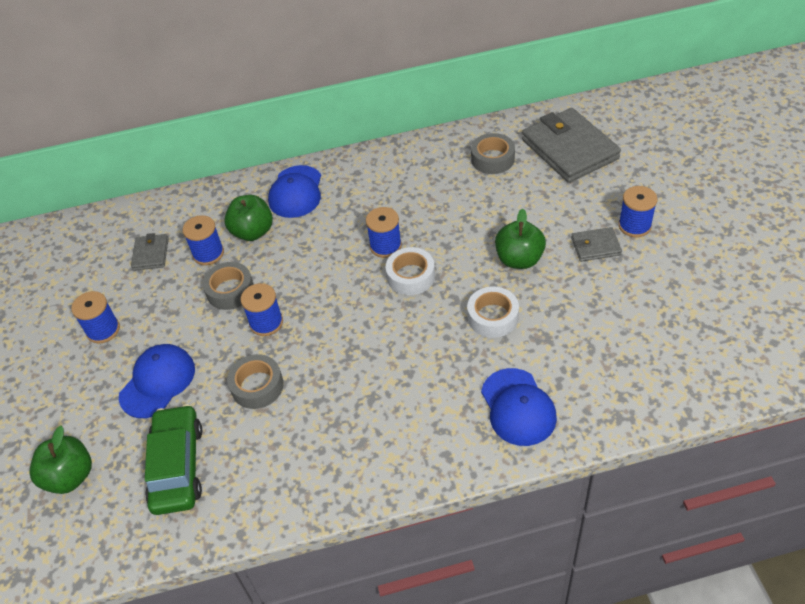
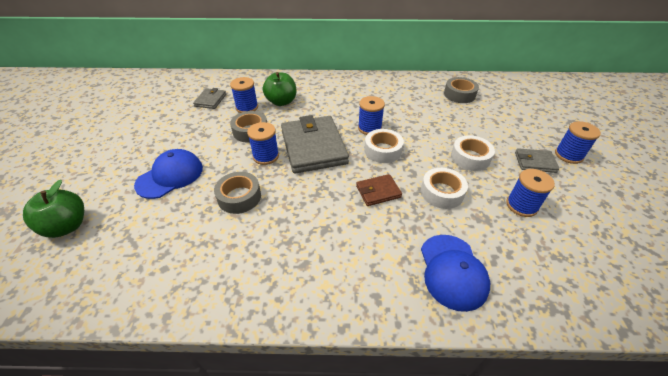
camera: 10 degrees right, 5 degrees down
(103, 330) = (154, 135): blue spool -> blue spool (521, 205)
(177, 466) = (148, 241): green car -> none
(296, 192) = (319, 87): blue cap -> none
(419, 335) = (378, 192): none -> brown wallet
(519, 259) = (470, 158): green apple -> white tape
(569, 149) = (517, 99): grey wallet -> grey wallet (313, 147)

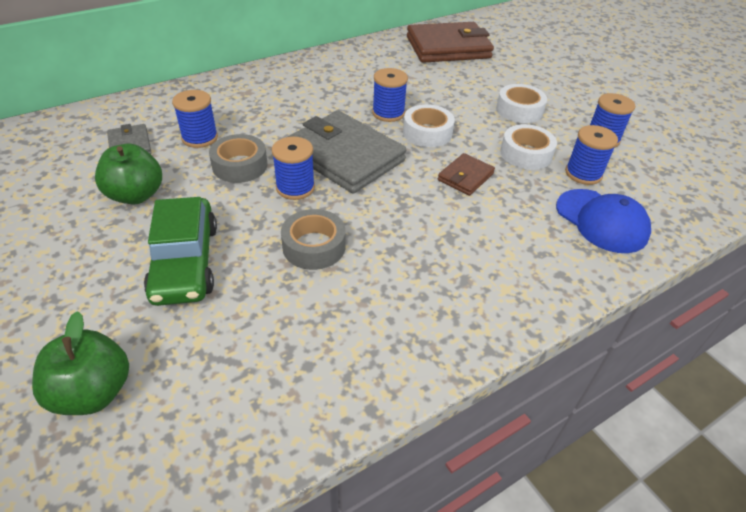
camera: 35 degrees left, 0 degrees up
(170, 176) = (185, 262): blue cap -> green car
(281, 102) = (243, 116): green apple -> green apple (136, 195)
(459, 94) = (448, 47): grey tape -> brown wallet
(535, 162) = (577, 95): grey wallet -> none
(568, 155) = (598, 79): blue spool -> blue spool (583, 174)

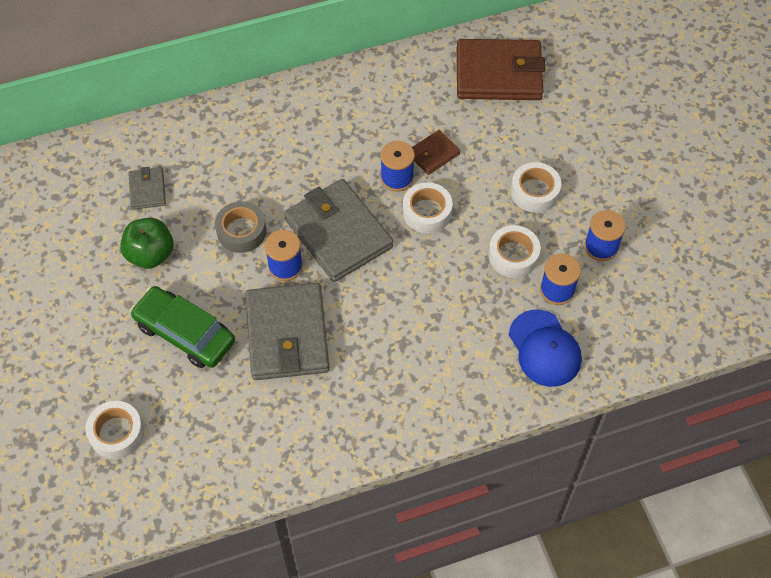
camera: 15 degrees right, 15 degrees up
(93, 392) = (116, 433): green apple -> white tape
(185, 262) = (185, 333): green car -> green car turned 120 degrees clockwise
(200, 138) = (210, 189): blue spool -> none
(314, 246) = (287, 334): grey tape -> grey wallet
(465, 177) = (442, 277): brown wallet -> brown wallet (433, 154)

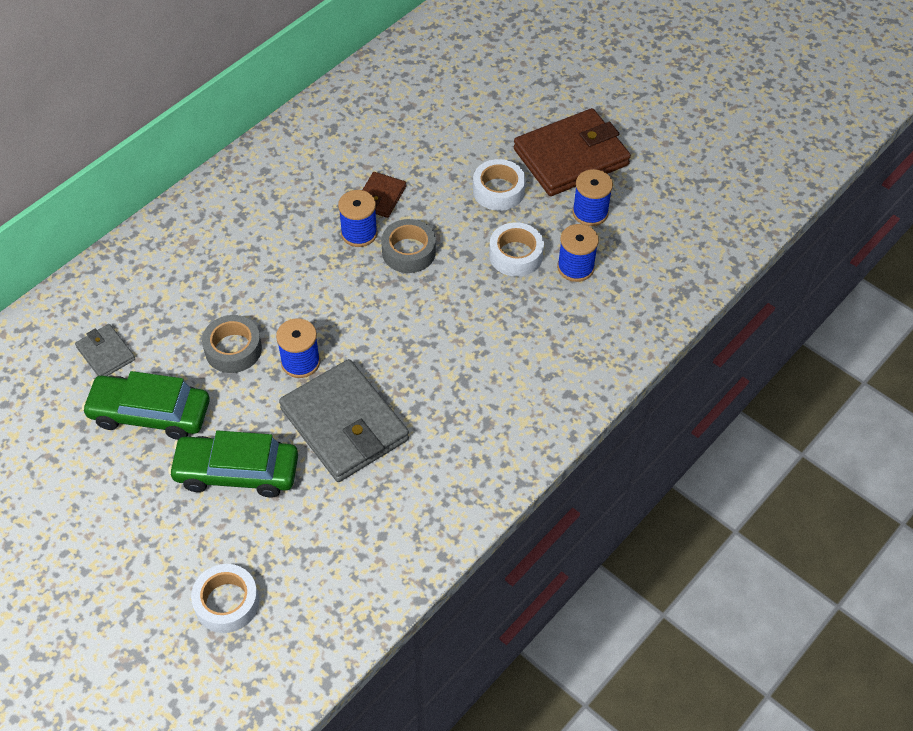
camera: 30 degrees left, 5 degrees down
(150, 254) = (150, 413): green apple -> green car
(338, 233) = (334, 308): grey wallet -> none
(427, 212) = (408, 252): white tape -> grey tape
(498, 74) = (396, 101): brown wallet -> brown wallet (571, 157)
(544, 348) = (598, 323): blue cap -> none

